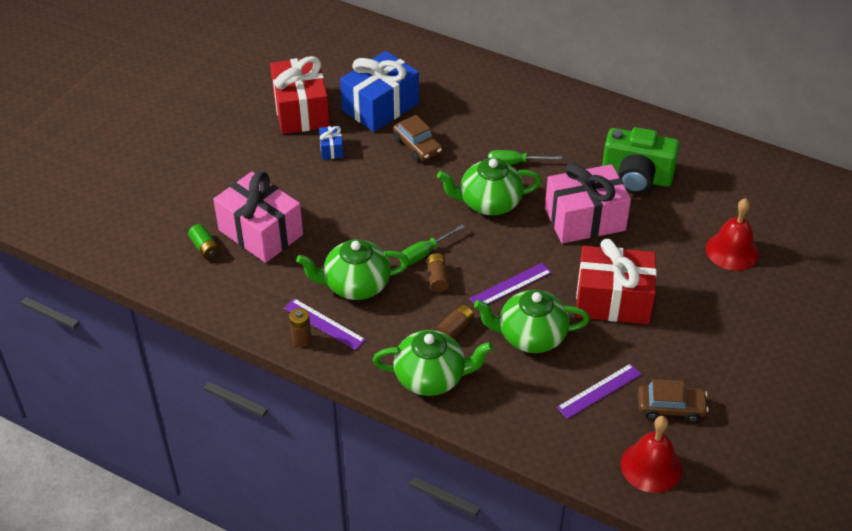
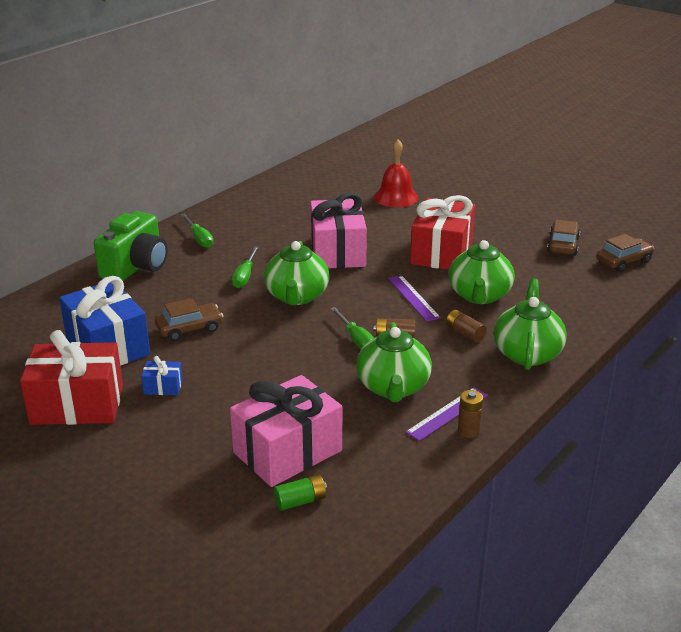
camera: 80 degrees left, 15 degrees down
(575, 120) = (199, 239): none -> green screwdriver
(599, 391) = (545, 272): purple ruler -> none
(636, 178) = (293, 222): green camera -> green camera (136, 267)
(651, 466) = (623, 261): red bell -> brown car

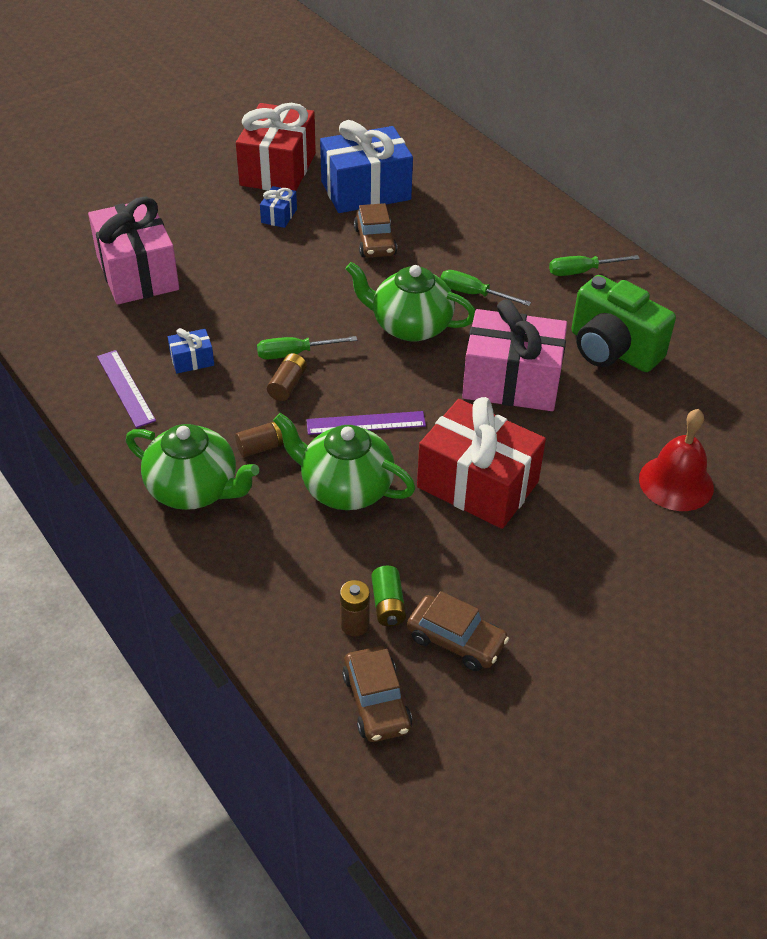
camera: 105 degrees right, 15 degrees up
(136, 267) = (523, 219): green camera -> green camera (612, 350)
(300, 501) = (69, 269): green battery -> green battery (388, 604)
(393, 388) = (192, 360): green teapot -> blue gift
(468, 431) = (89, 395): brown battery -> brown battery (354, 625)

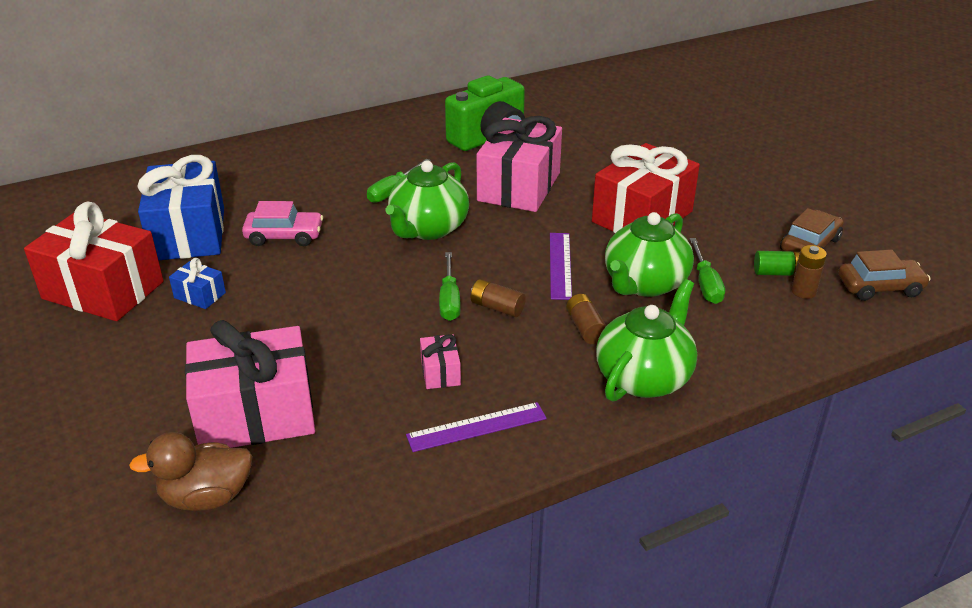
camera: 80 degrees left, 10 degrees down
(55, 268) = (206, 497): none -> brown duck
(192, 360) = (440, 372): blue gift -> pink gift
(375, 242) = (284, 236): brown car -> pink car
(582, 271) = (383, 137): green screwdriver -> green screwdriver (706, 284)
(676, 483) = (642, 136): red bell -> none

